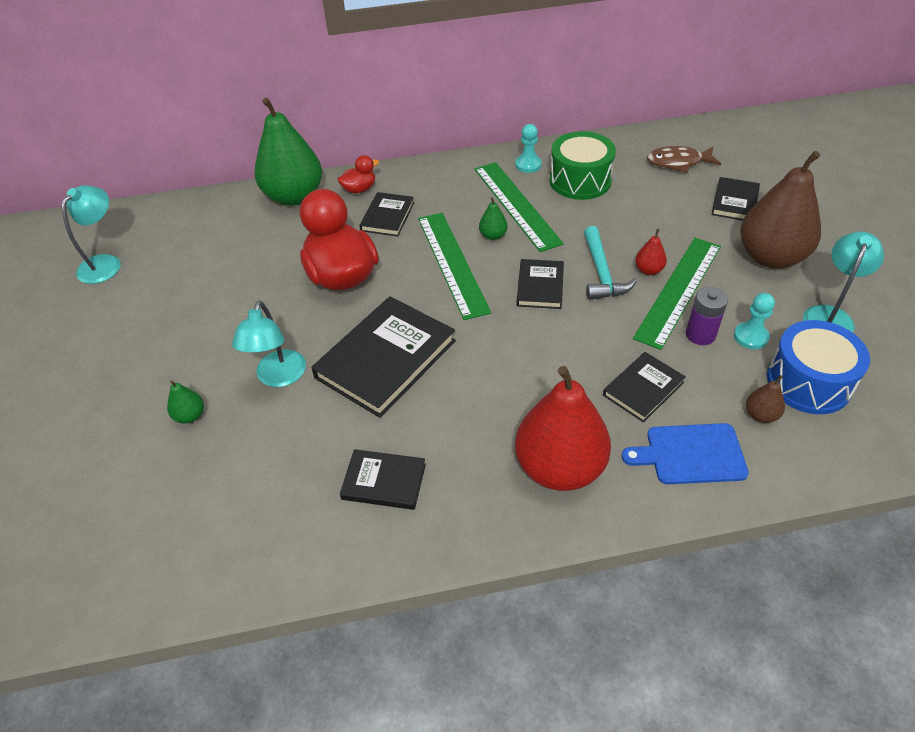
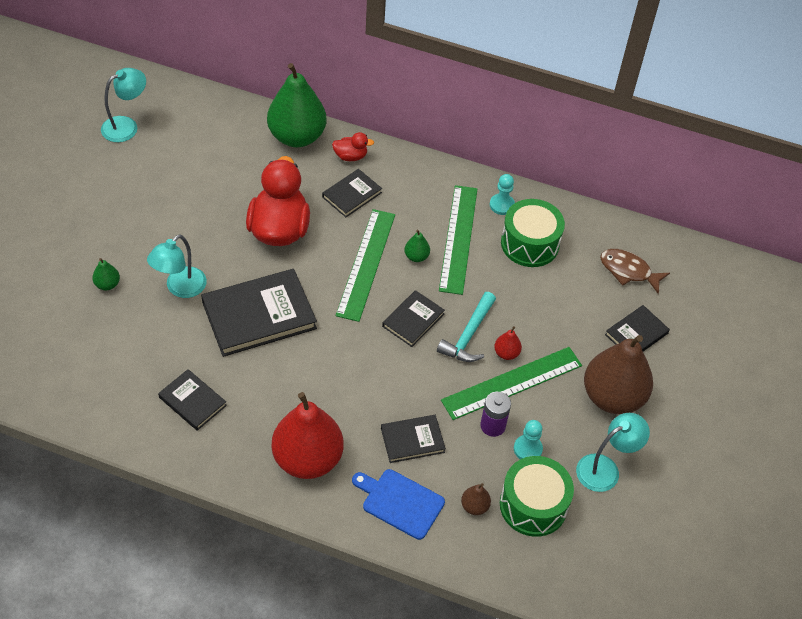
camera: 25 degrees right, 5 degrees up
(808, 382) = (533, 505): blue drum -> green drum

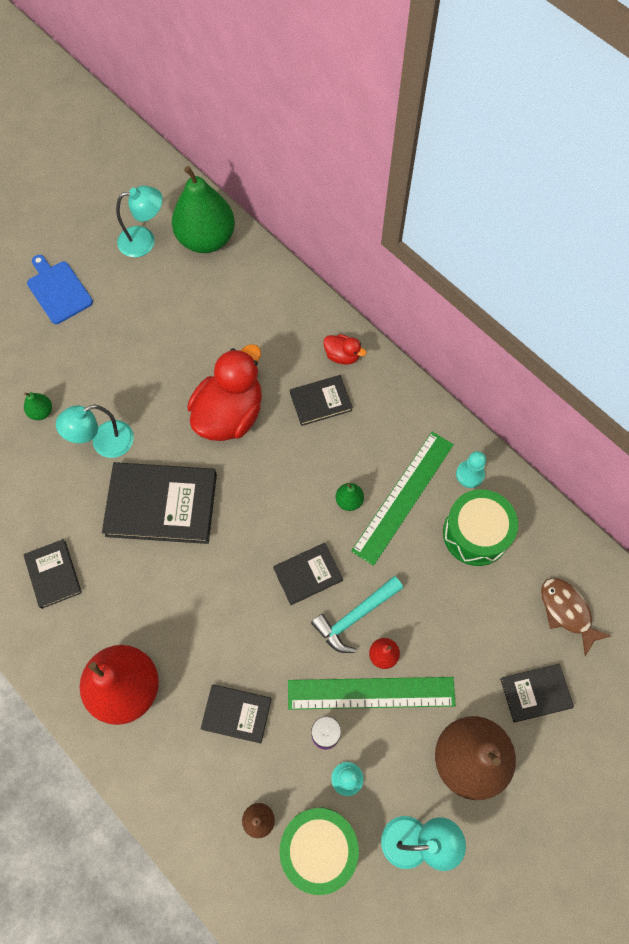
camera: 30 degrees right, 15 degrees up
(297, 136) = (300, 312): green pear -> green pear (206, 239)
(366, 264) = (294, 488): green ruler -> none
(400, 502) = (189, 779): blue cutting board -> blue cutting board (58, 290)

